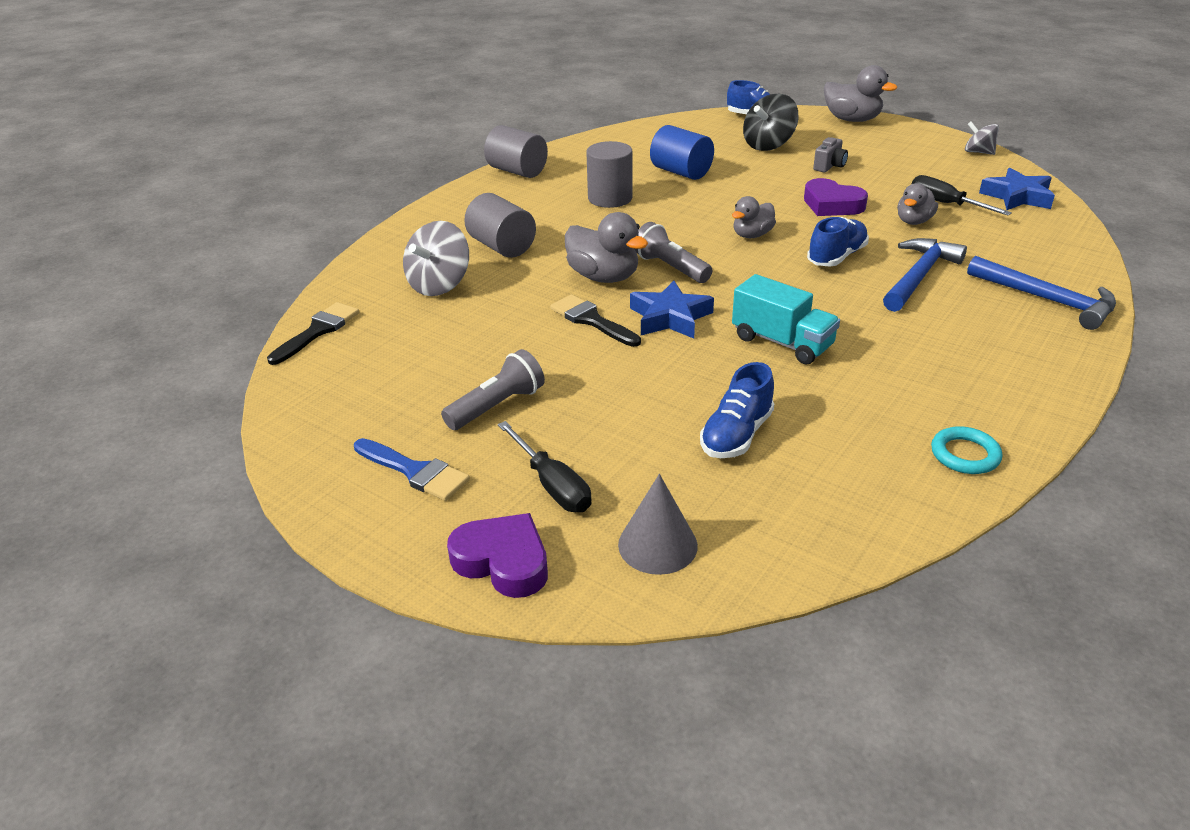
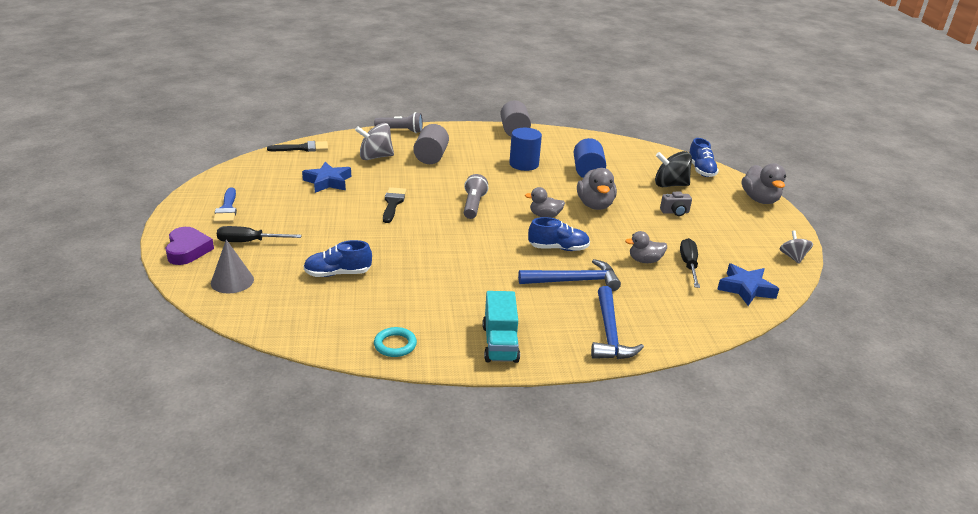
camera: 45 degrees right, 5 degrees down
(497, 406) = (293, 208): grey flashlight -> grey flashlight (401, 131)
(552, 485) = (249, 242): black screwdriver -> black screwdriver turned 75 degrees clockwise
(603, 277) = (438, 192): grey duck -> grey duck (595, 205)
(610, 198) = (524, 164): grey cylinder -> blue cylinder
(670, 317) = (423, 222): blue star -> blue star (328, 182)
(782, 342) = (439, 260): turquoise truck -> turquoise truck (500, 343)
(832, 205) = (622, 228): purple heart -> none

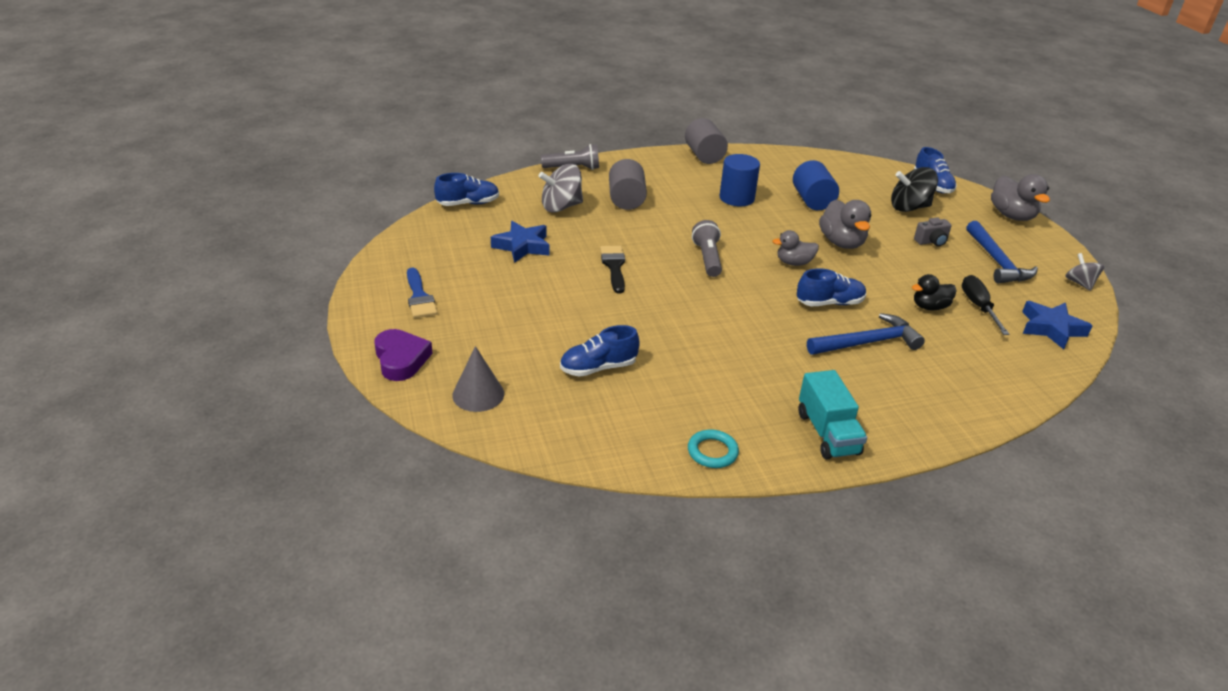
camera: 10 degrees left, 5 degrees up
(249, 242) = (471, 338): black screwdriver -> none
(303, 148) = (468, 203): black brush -> blue shoe
(609, 333) = (938, 403): blue hammer -> blue hammer (997, 261)
(644, 260) = (929, 307): grey duck -> black duck

